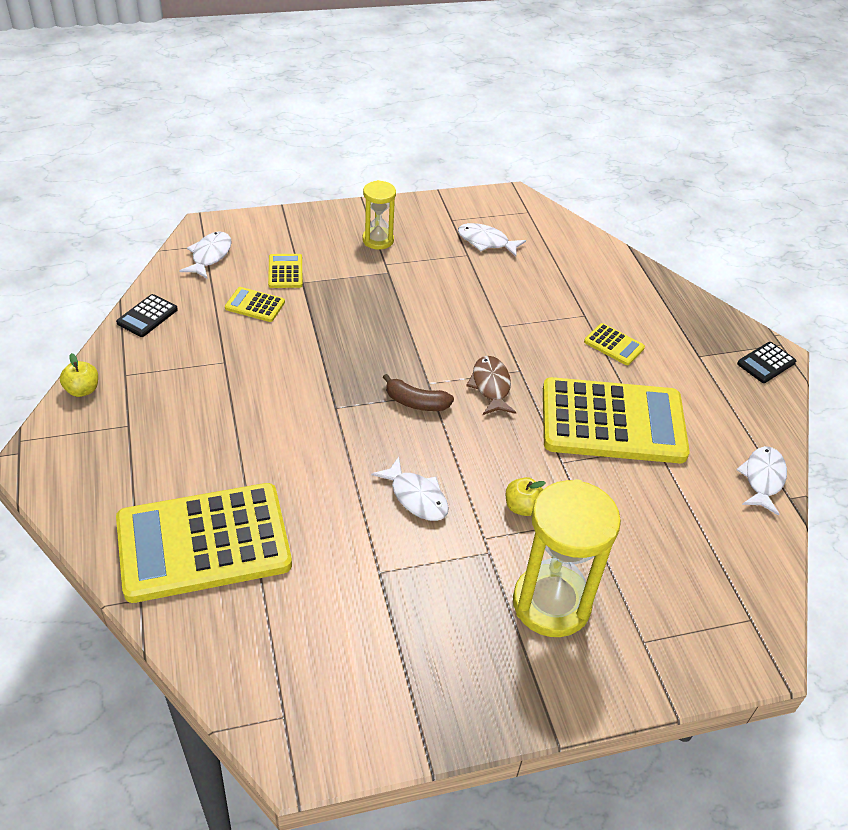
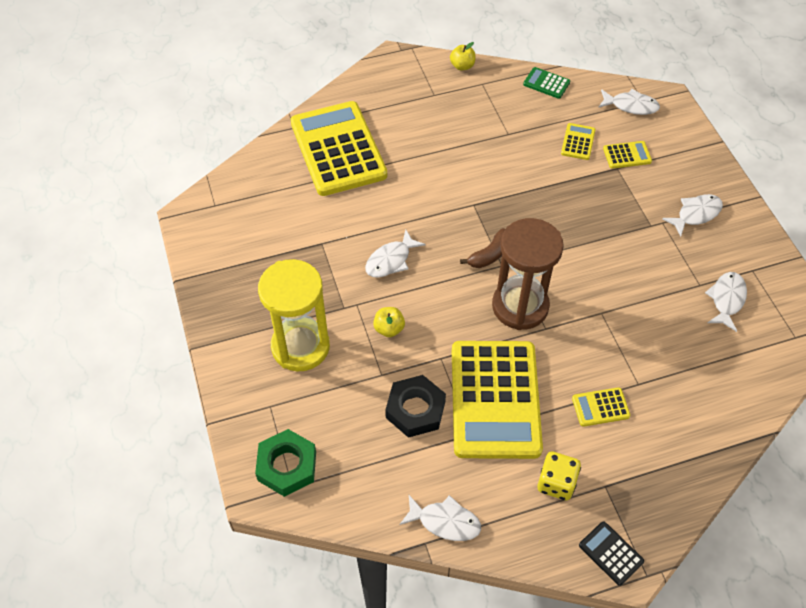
camera: 90 degrees right, 10 degrees up
(147, 316) = (546, 83): black calculator -> green calculator
(378, 240) = (695, 214): yellow hourglass -> white fish
(416, 402) = (489, 255): brown banana -> brown banana turned 150 degrees counterclockwise
(491, 386) = (520, 306): brown fish -> brown hourglass
(614, 345) = (600, 407): yellow calculator -> yellow calculator turned 45 degrees clockwise
(632, 491) = (415, 410): none -> black nut
(702, 389) = (556, 483): none -> yellow dice
(725, 624) = (287, 466): none -> green nut

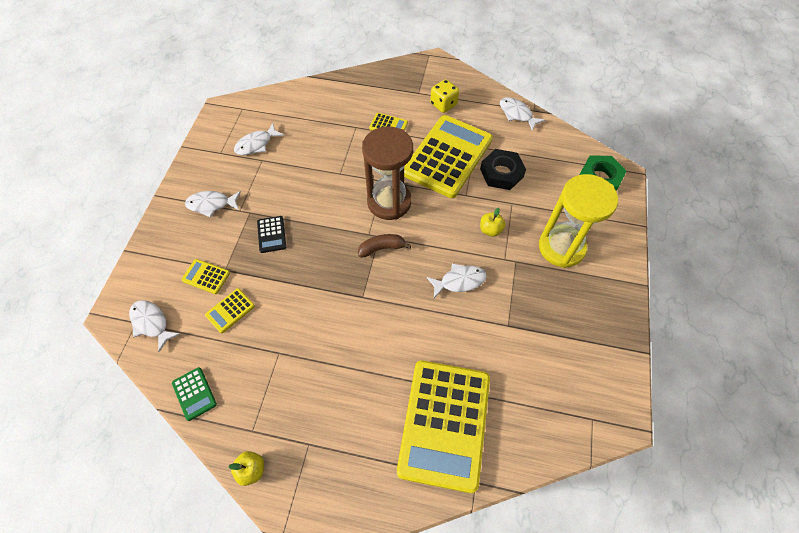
camera: 150 degrees left, 5 degrees up
(611, 553) = (439, 68): black calculator -> black calculator (271, 234)

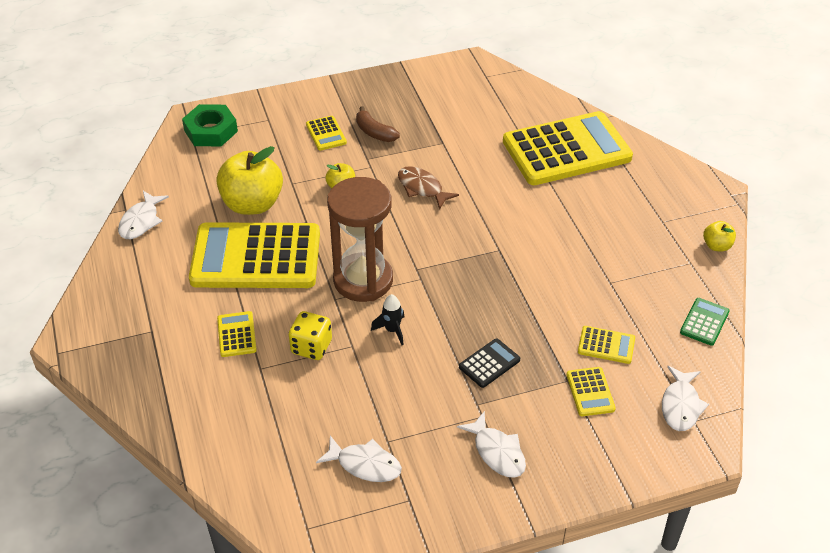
camera: 120 degrees left, 15 degrees down
(336, 198) = (392, 330): none -> black rocket
(382, 248) = (430, 260): brown banana -> brown banana (374, 132)
(443, 104) = (162, 295): yellow dice -> yellow dice (311, 347)
(459, 281) = (422, 188): white fish -> brown fish
(501, 173) = (252, 204): black nut -> yellow apple
(561, 247) = (326, 134): yellow hourglass -> yellow calculator

